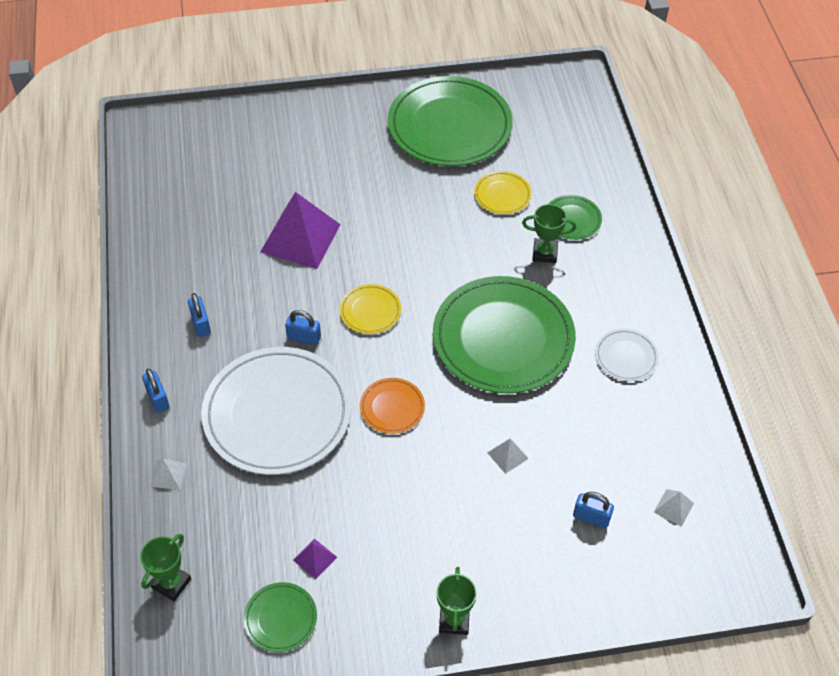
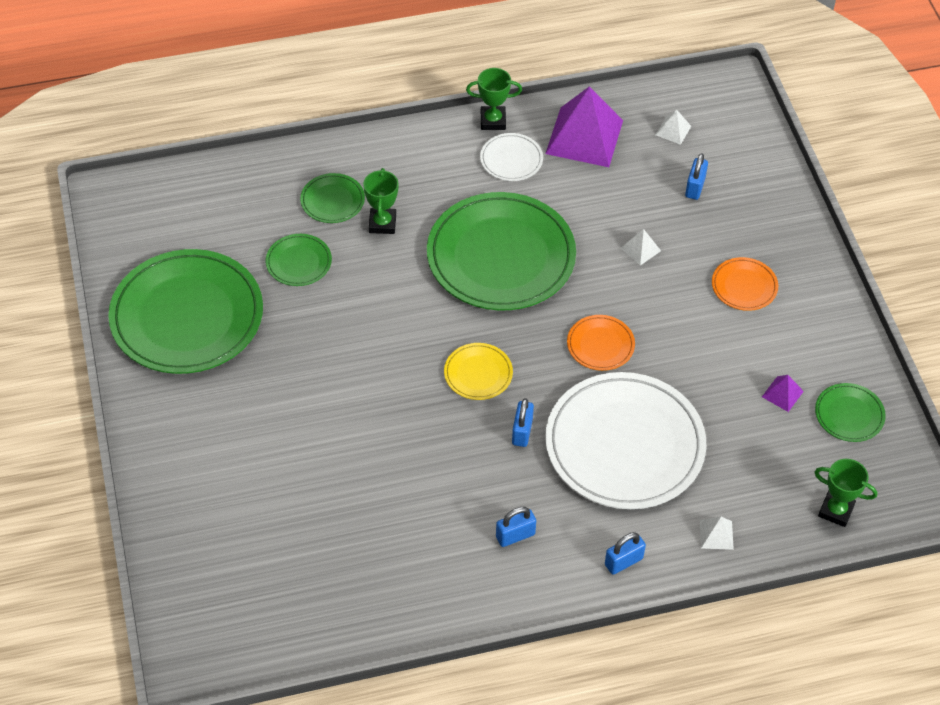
camera: 95 degrees left, 0 degrees up
(300, 238) = (377, 451): purple pyramid -> purple pyramid (584, 137)
(454, 545) = (744, 286): none -> orange plate
(454, 620) = (818, 283): green trophy -> green trophy (493, 121)
(502, 195) = (298, 262): yellow plate -> green plate

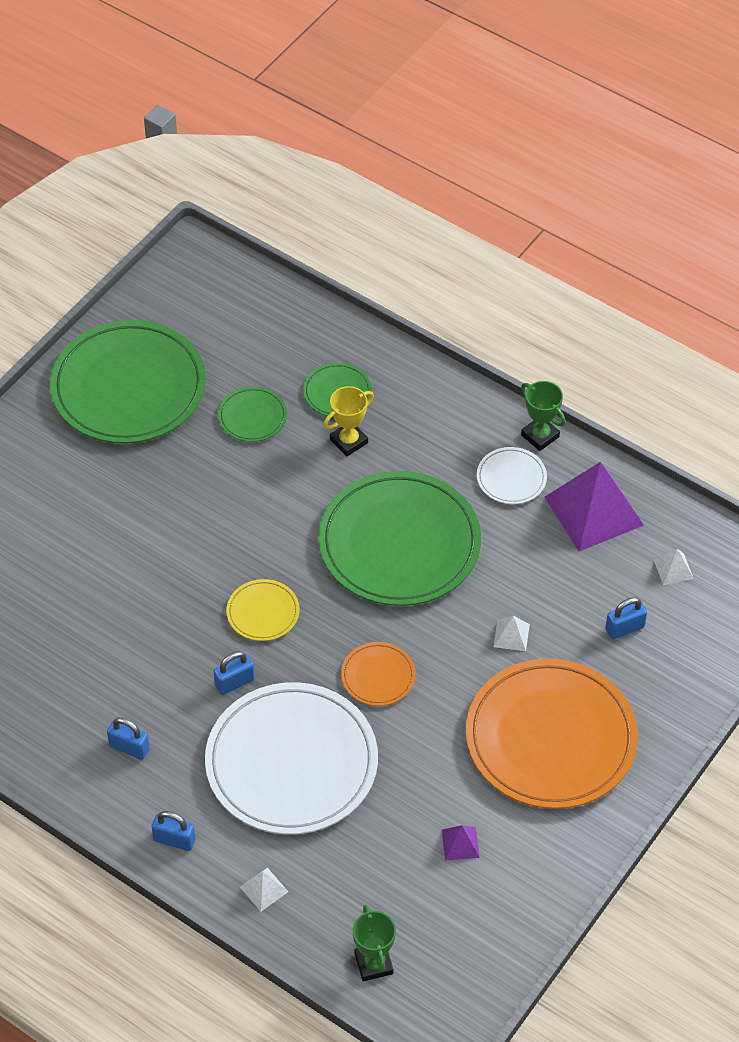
camera: 50 degrees right, 0 degrees up
(382, 223) = (349, 441): green trophy -> yellow trophy
(744, 286) = (550, 738): orange plate -> orange plate, size x2.27
(849, 414) = (488, 909): green plate -> none

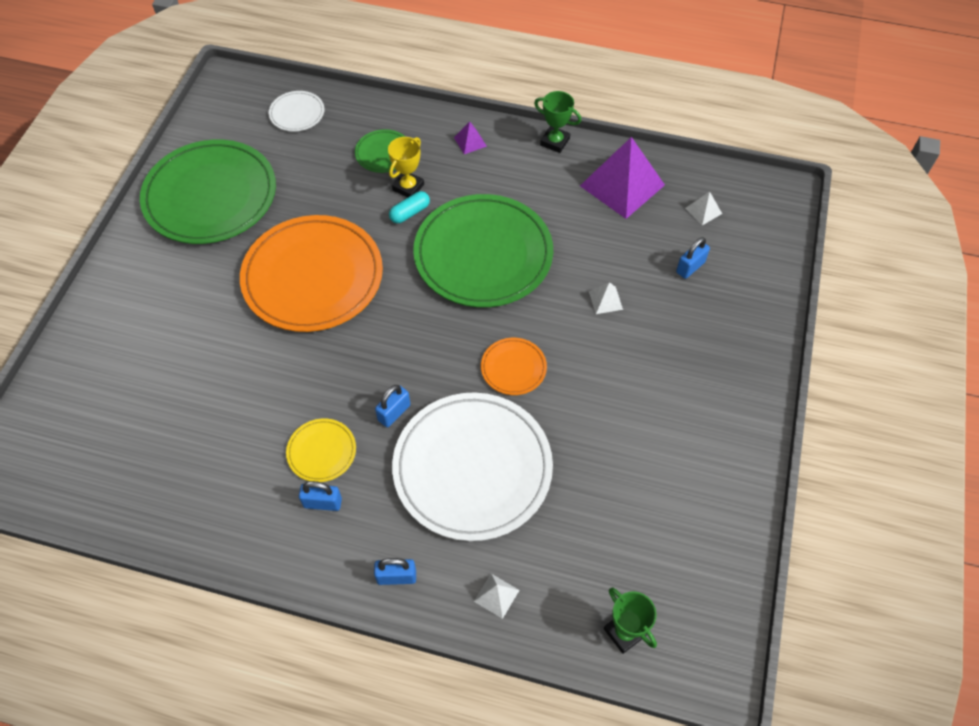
camera: 20 degrees left, 5 degrees up
(252, 417) = (322, 190): green plate -> none
(263, 612) = (394, 344): yellow plate -> yellow plate (321, 451)
(338, 471) = (410, 213): none -> turquoise capsule
(460, 843) = (647, 491): purple pyramid -> purple pyramid (470, 141)
(511, 478) = (548, 179): white plate -> white plate (297, 113)
(550, 738) = (677, 374): orange plate -> orange plate (313, 277)

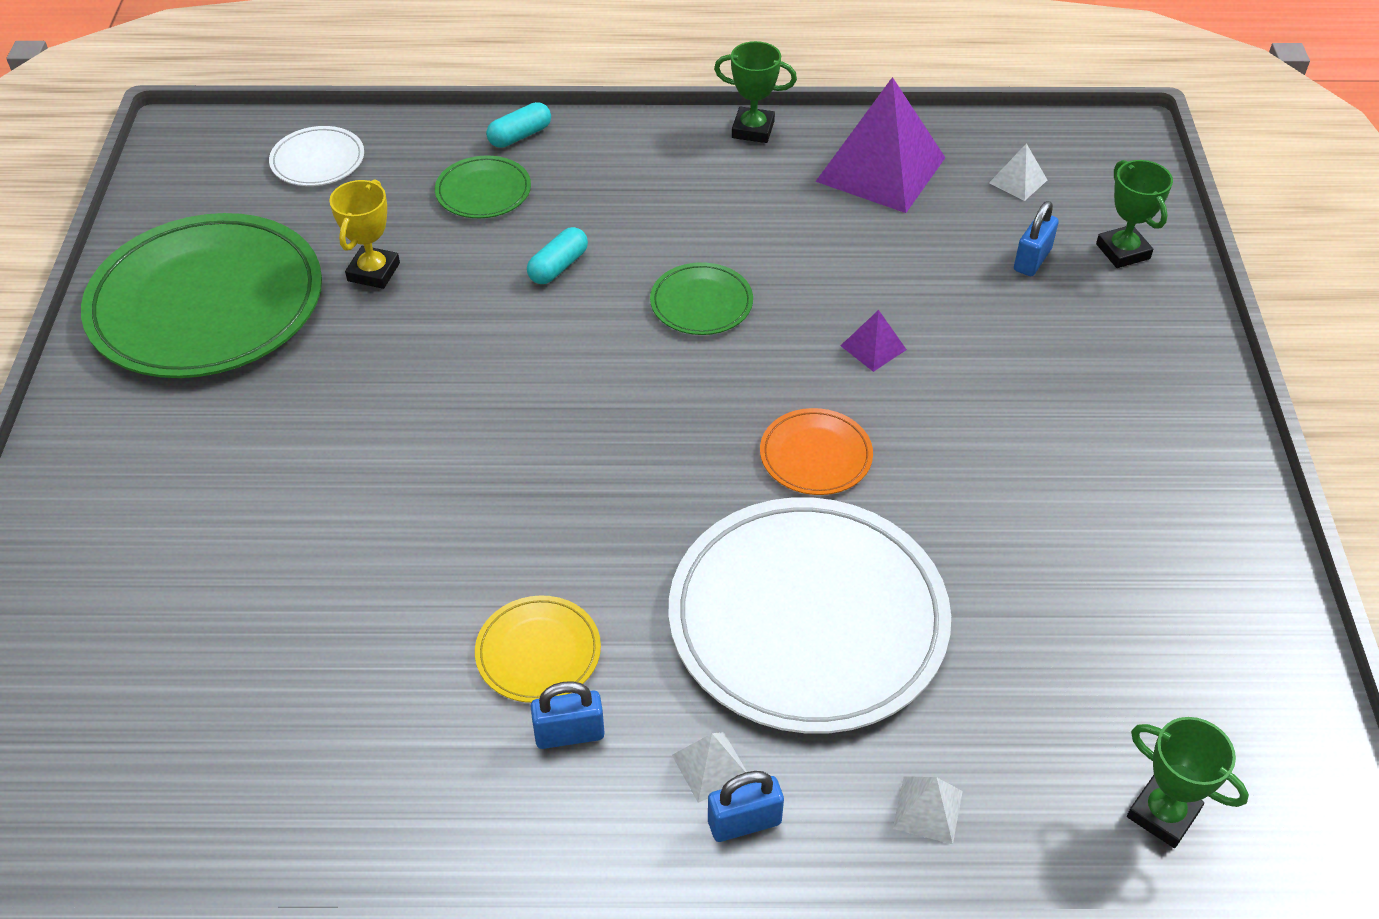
camera: 15 degrees left, 10 degrees down
(313, 277) = (427, 389): orange plate -> none
(394, 413) = (642, 564): blue padlock -> none
(408, 187) = (542, 231): yellow trophy -> yellow trophy (374, 272)
(416, 119) = (520, 136): none -> turquoise capsule
(470, 141) = (618, 152): purple pyramid -> purple pyramid (873, 347)
(483, 254) = (701, 303): green plate -> green plate, size x0.44
(605, 300) = (922, 330): white pyramid -> white pyramid (711, 766)
(749, 273) = (1123, 251): none -> green trophy

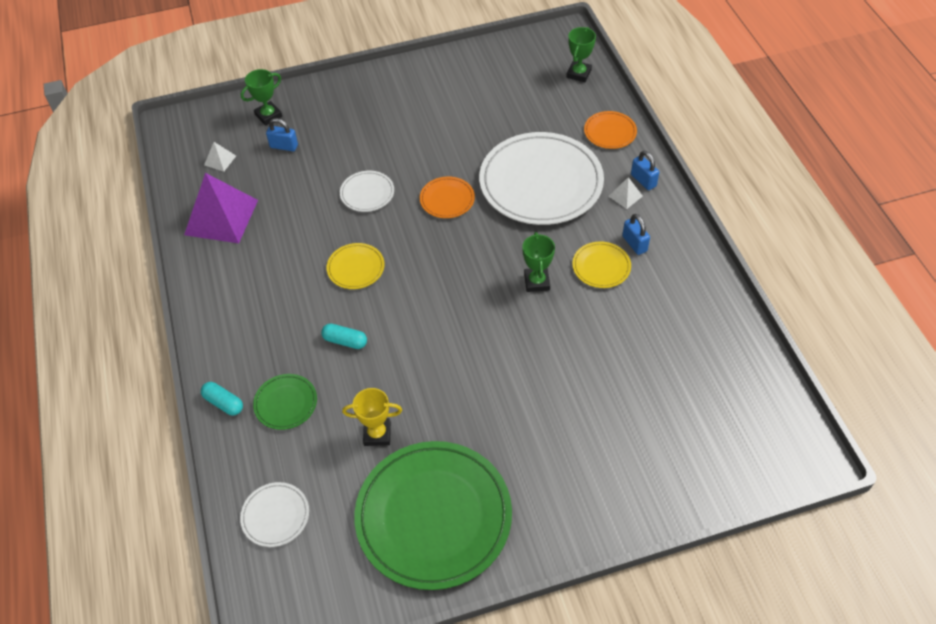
camera: 105 degrees left, 5 degrees up
(701, 303) = (356, 268): green plate -> yellow plate
(753, 130) = (194, 283): green trophy -> green trophy (537, 282)
(873, 347) = (367, 193): purple pyramid -> white plate
(927, 809) = (610, 132): white pyramid -> orange plate

